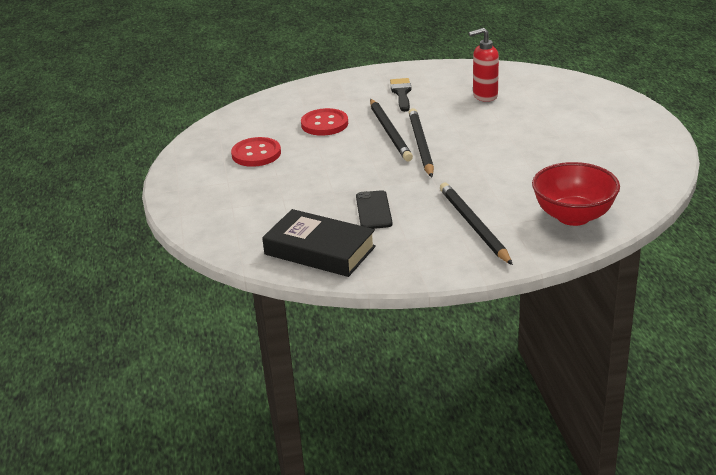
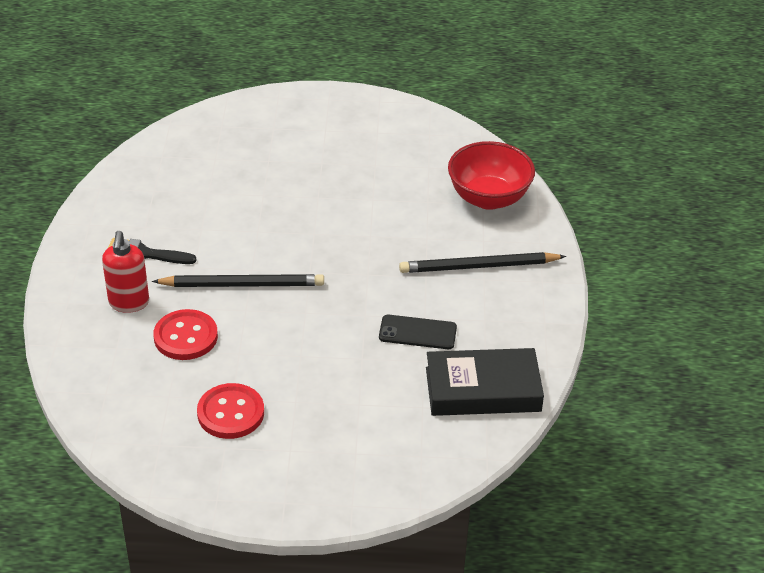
camera: 80 degrees left, 10 degrees up
(320, 250) = (483, 389): black book -> black book turned 45 degrees clockwise
(421, 145) = (289, 266): black pencil -> none
(484, 96) = (198, 190): red soap dispenser -> red soap dispenser (129, 303)

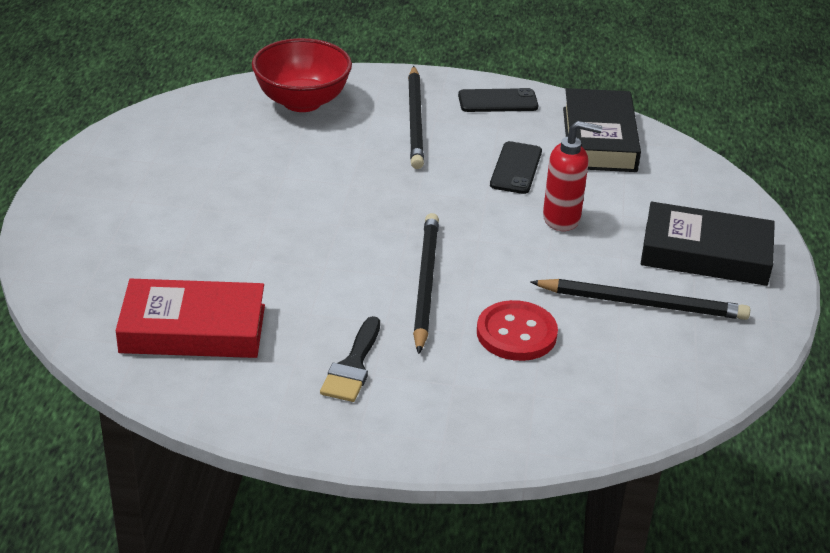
camera: 85 degrees left, 5 degrees down
(129, 303) = (450, 381): red soap dispenser -> red soap dispenser (562, 219)
(179, 177) = (193, 329): none -> red book
(230, 413) = (642, 303): red button -> black pencil
(308, 459) = (705, 253): none -> black book
(529, 318) = (498, 101): none -> black phone

